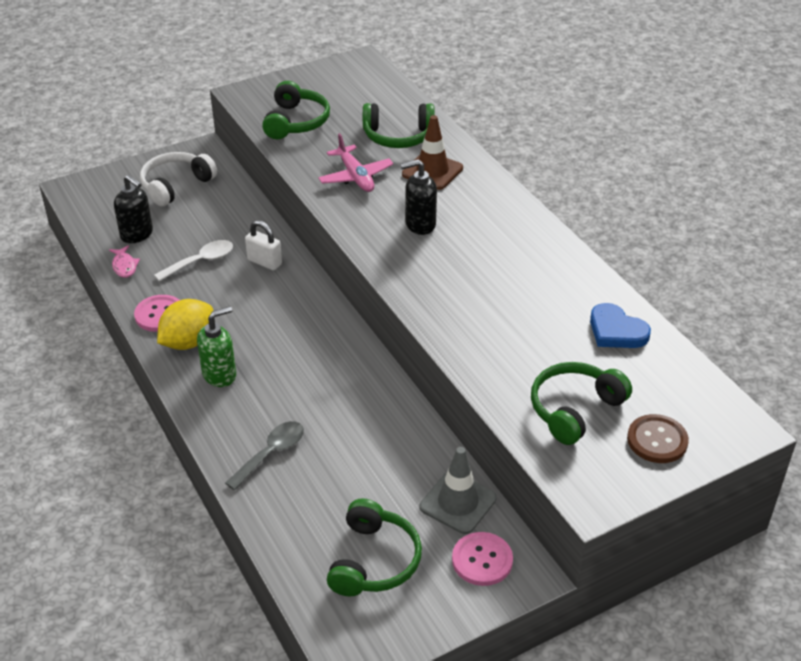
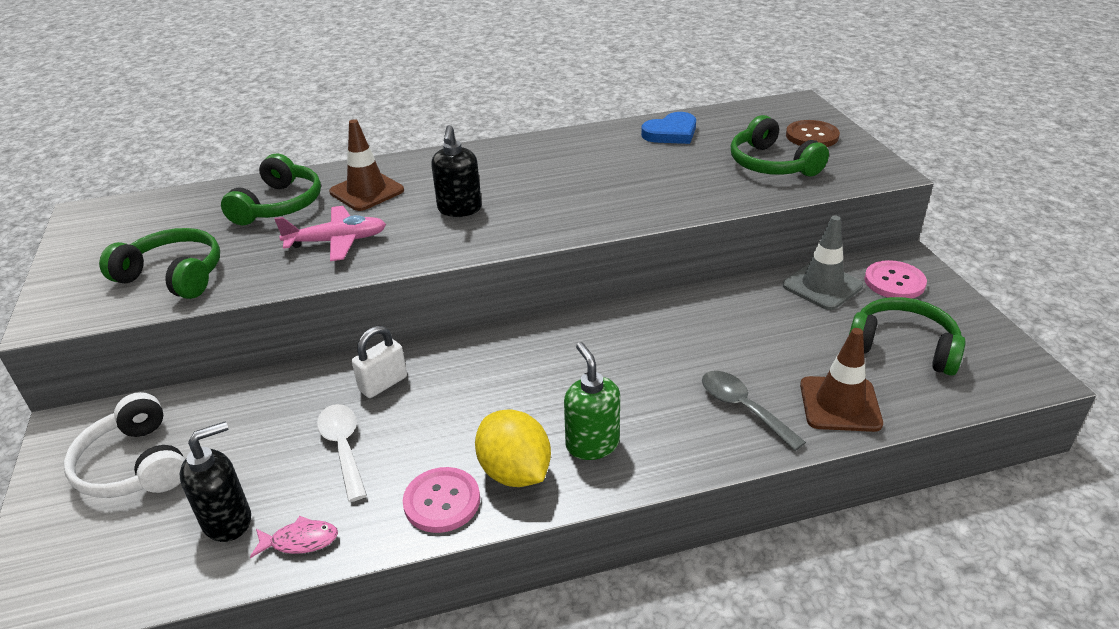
camera: 75 degrees left, 5 degrees down
(286, 514) = (840, 404): none -> brown traffic cone

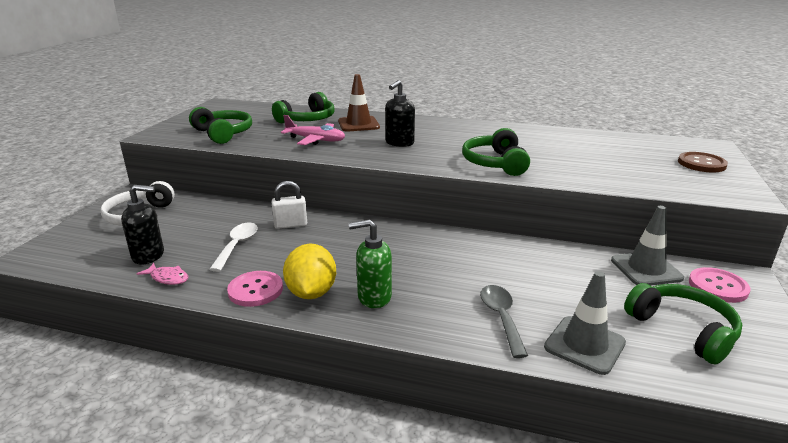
camera: 30 degrees right, 10 degrees down
(592, 444) = (374, 297): green soap dispenser -> green soap dispenser turned 105 degrees counterclockwise
(671, 133) = (585, 139): blue heart -> none
(771, 164) = (647, 171): green headphones -> green headphones (495, 163)
(840, 404) = (584, 345): brown traffic cone -> grey traffic cone

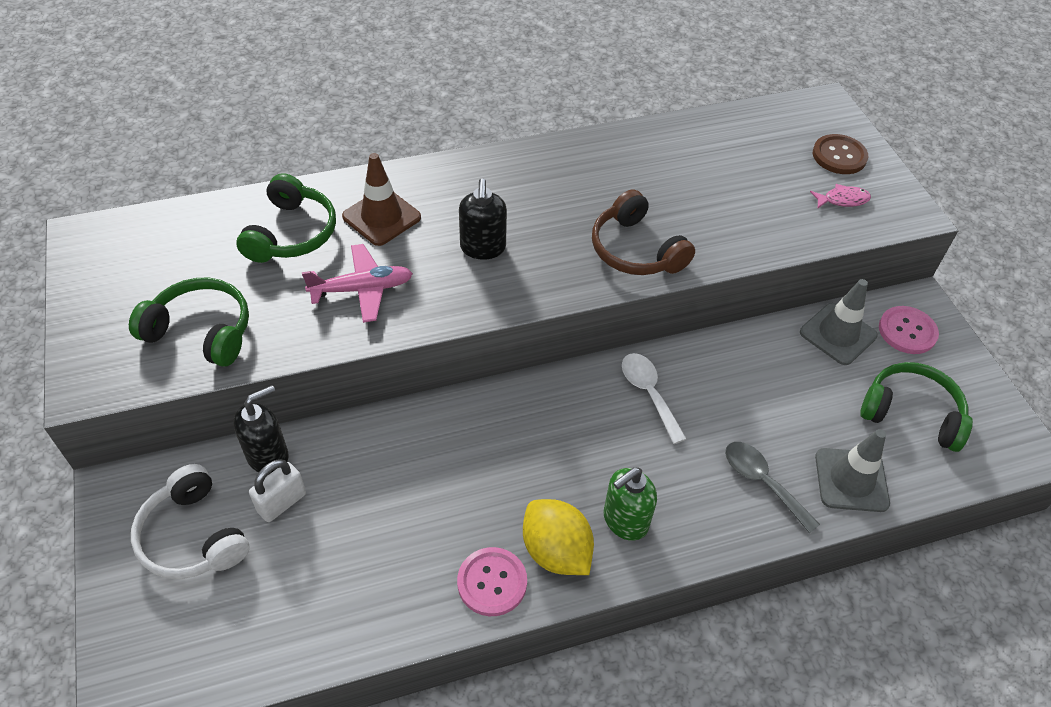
camera: 35 degrees left, 25 degrees up
(149, 256) = (296, 600): black soap dispenser -> black soap dispenser (268, 456)
(168, 278) = (367, 623): pink fish -> pink fish (842, 200)
(237, 246) = (391, 520): white spoon -> white spoon (649, 394)
(290, 225) = (418, 444): white padlock -> white padlock (282, 502)
(495, 163) = (636, 250): green headphones -> brown headphones

